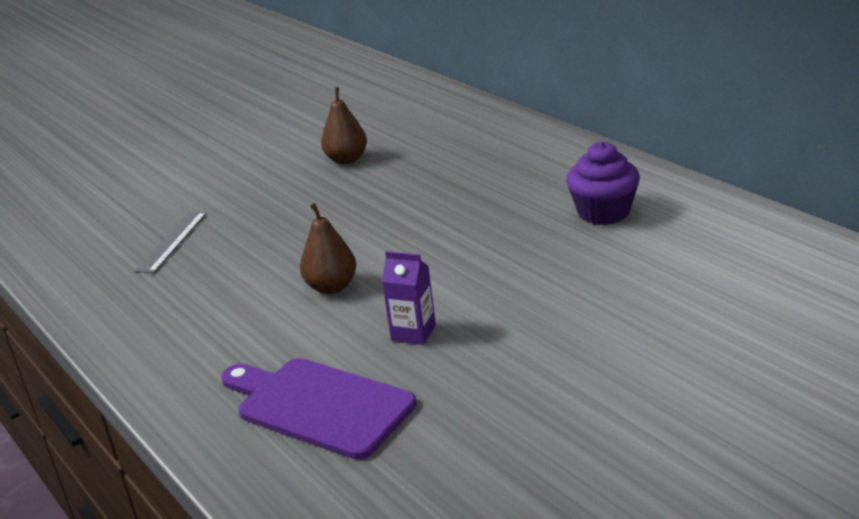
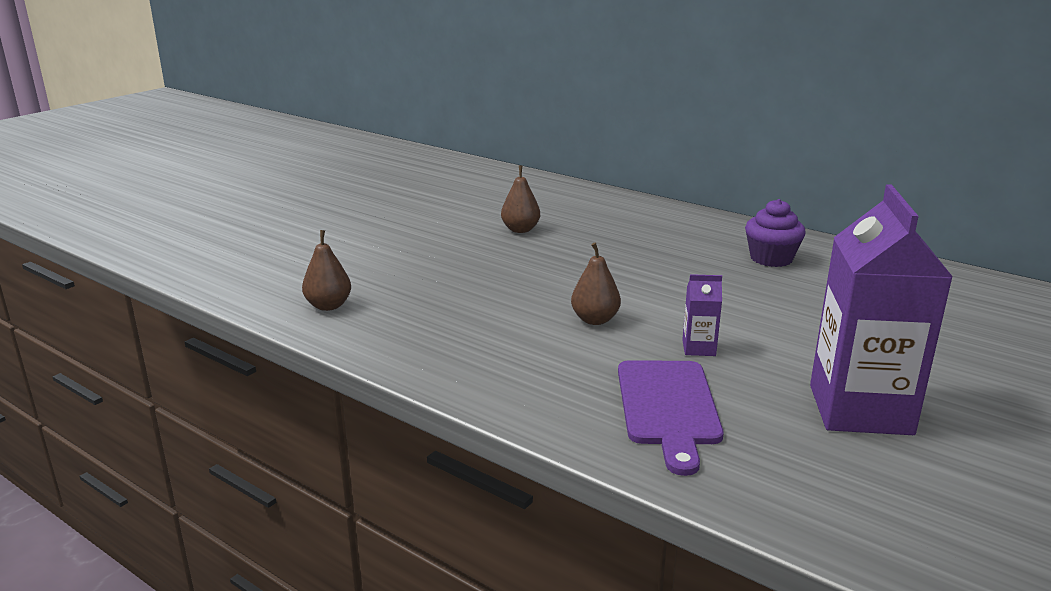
camera: 20 degrees left, 5 degrees down
(83, 251) = (328, 306): none -> brown pear
(172, 241) = (412, 294): grey ruler -> none
(319, 406) = (668, 407): purple cutting board -> purple cutting board turned 105 degrees counterclockwise
(526, 431) = (860, 409): none -> purple carton

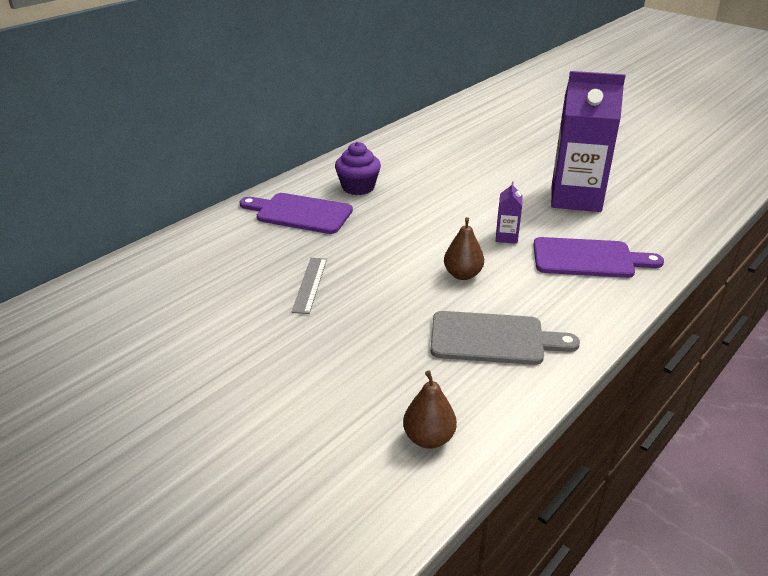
camera: 85 degrees left, 10 degrees up
(472, 336) = (493, 339): none -> grey cutting board
(520, 230) = (252, 301): brown pear -> none
(552, 249) = (310, 284): none -> grey ruler
(688, 235) = (300, 213): none -> purple cutting board

